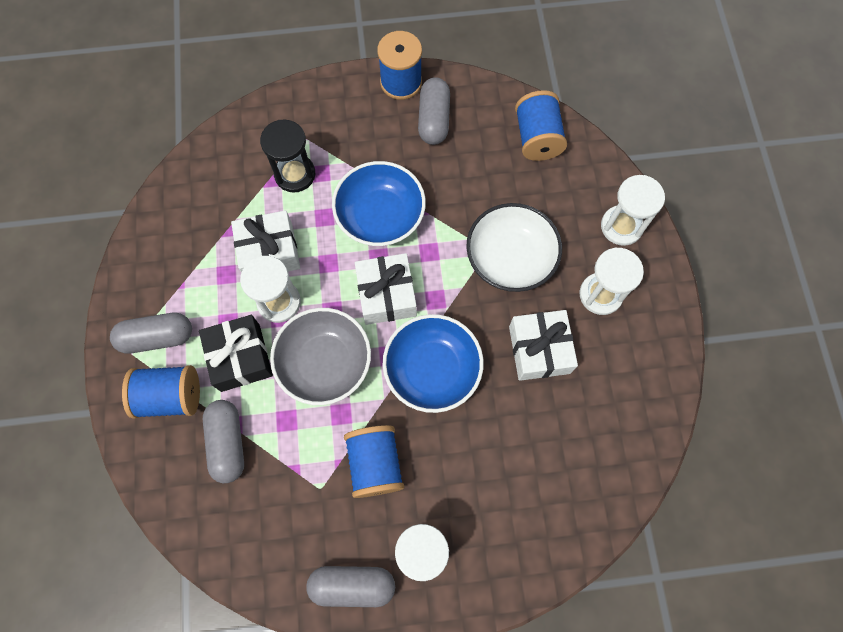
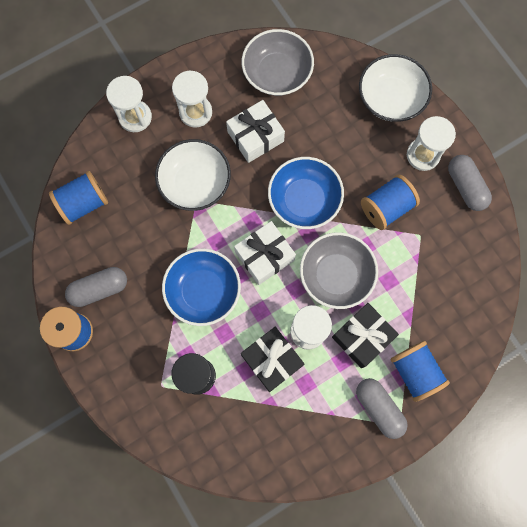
camera: 115 degrees left, 5 degrees up
(228, 443) = (424, 312): grey capsule -> none
(269, 251) = (272, 360): white gift -> black gift
(521, 549) = (390, 98): none -> white bowl
(616, 415) = (277, 73): none -> grey bowl

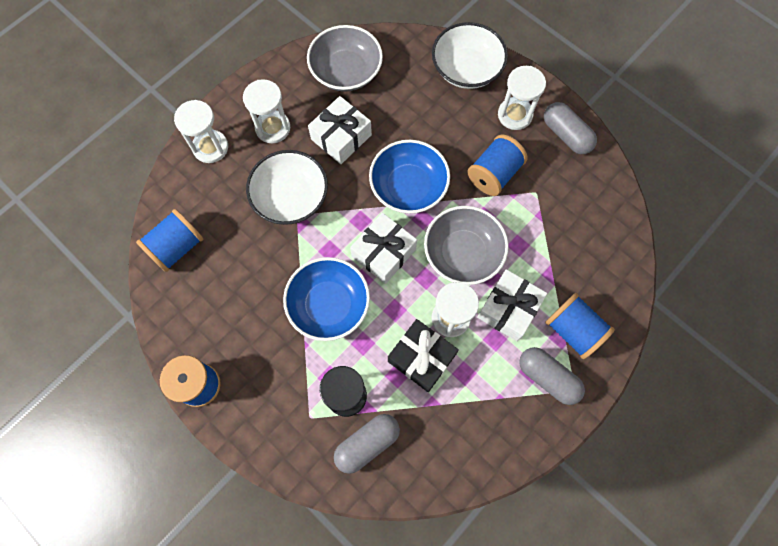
camera: 15 degrees left, 5 degrees down
(99, 289) = (216, 332): grey capsule -> grey capsule (367, 443)
(362, 337) = (508, 309): black gift -> white gift

